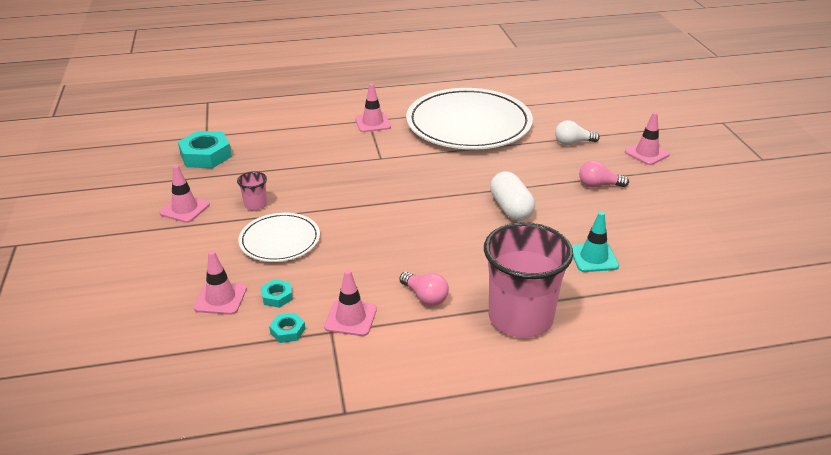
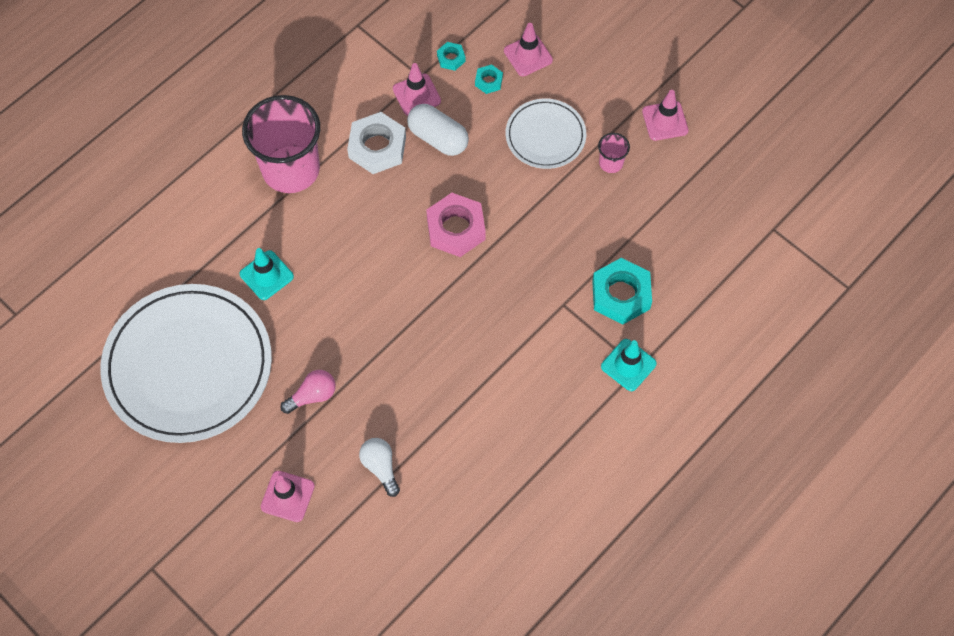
camera: 145 degrees right, 30 degrees up
(206, 155) = (735, 199): turquoise nut -> turquoise nut (621, 294)
(373, 123) = (628, 365): pink traffic cone -> turquoise traffic cone
(412, 220) = (456, 229): none -> pink nut
(425, 297) = (377, 147): pink light bulb -> white nut
(468, 124) = (521, 433): white plate -> white plate (188, 365)
(511, 208) = (378, 301): white capsule -> white capsule (438, 138)
(573, 143) = (380, 467): white light bulb -> white light bulb turned 75 degrees counterclockwise

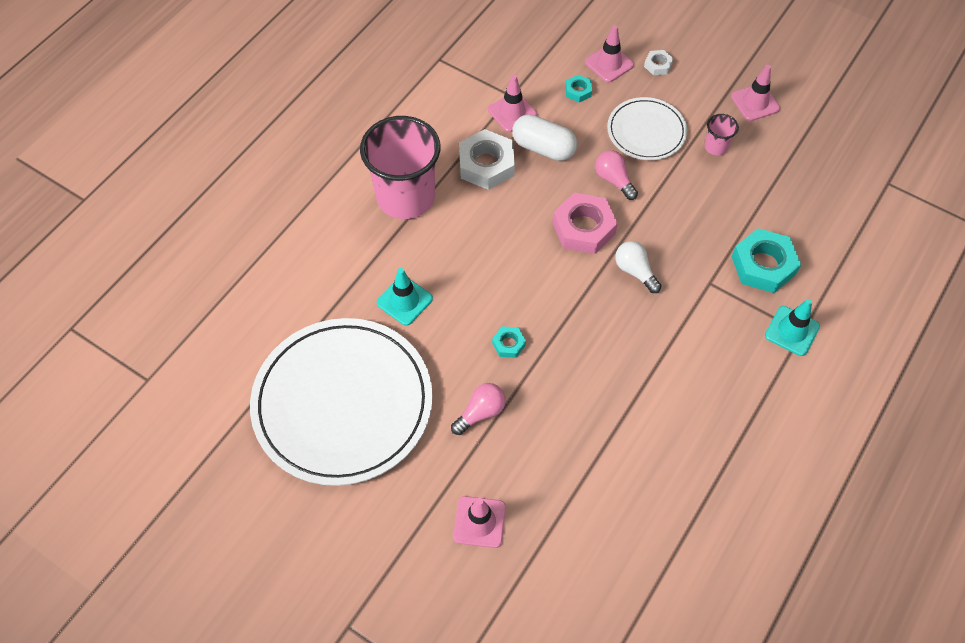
camera: 10 degrees left, 5 degrees down
(380, 467) = (570, 474): white light bulb -> white light bulb (635, 271)
(451, 58) = (536, 76): turquoise nut -> turquoise nut (508, 344)
(499, 183) = (614, 180): none -> pink light bulb
(577, 64) = (658, 65): none -> white nut

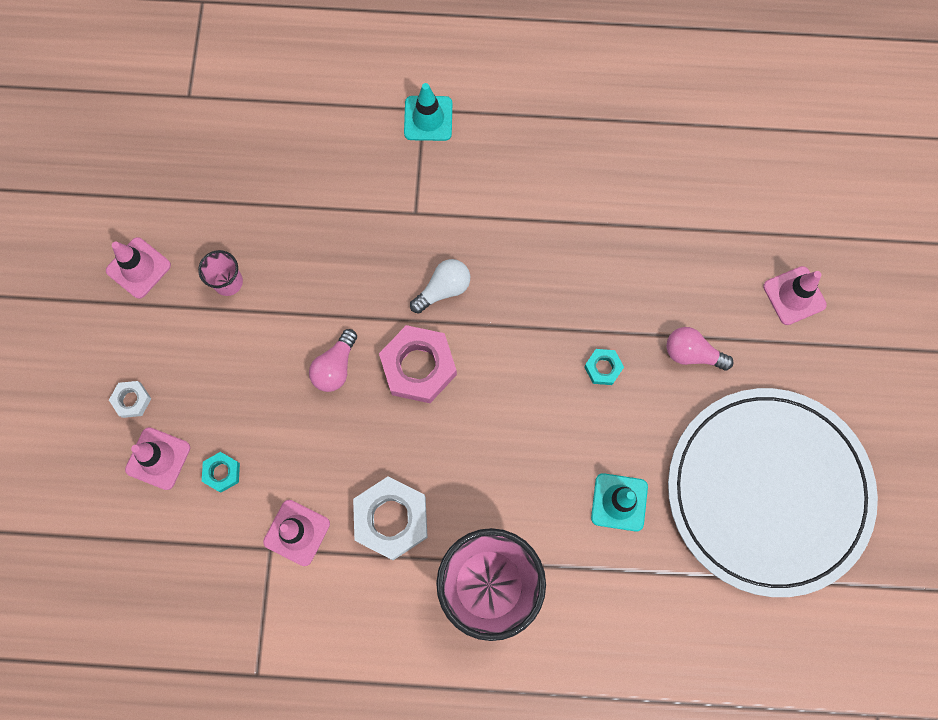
camera: 120 degrees left, 15 degrees up
(543, 148) = (331, 467): white capsule -> none
(635, 271) = (443, 289): white light bulb -> white light bulb turned 150 degrees counterclockwise
(646, 131) = (245, 365): white plate -> none
(763, 265) = (364, 172): turquoise nut -> none

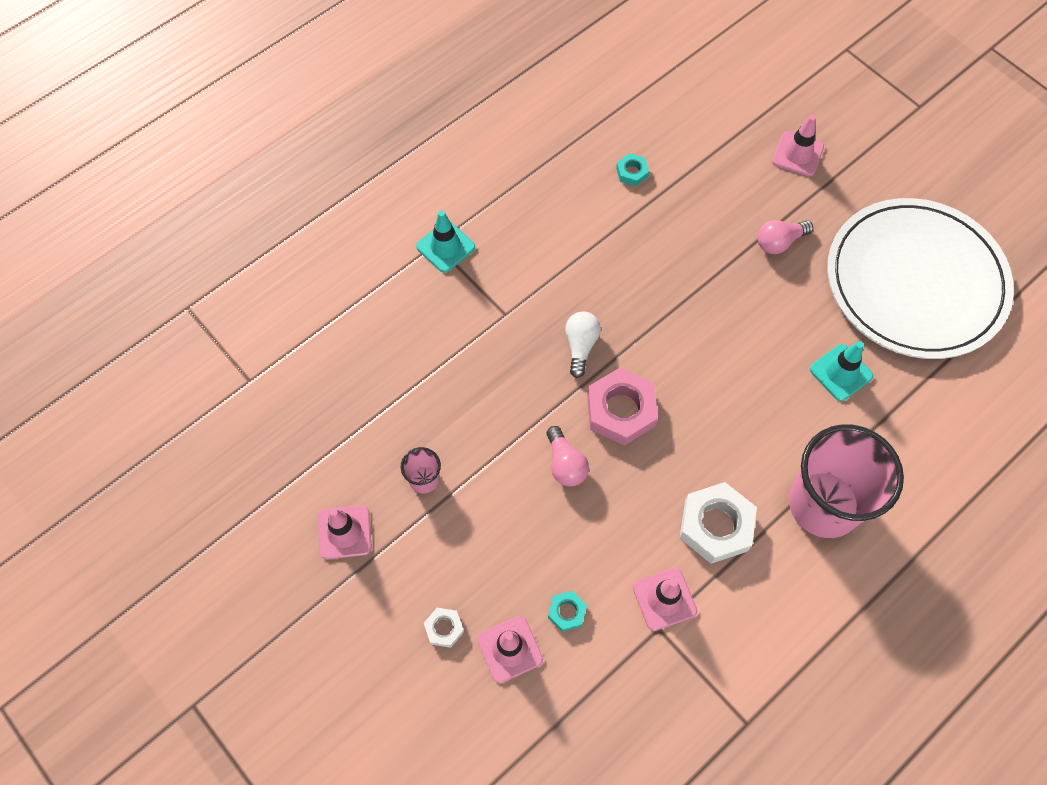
camera: 45 degrees left, 10 degrees down
(603, 368) = (737, 300): turquoise nut -> turquoise nut (632, 172)

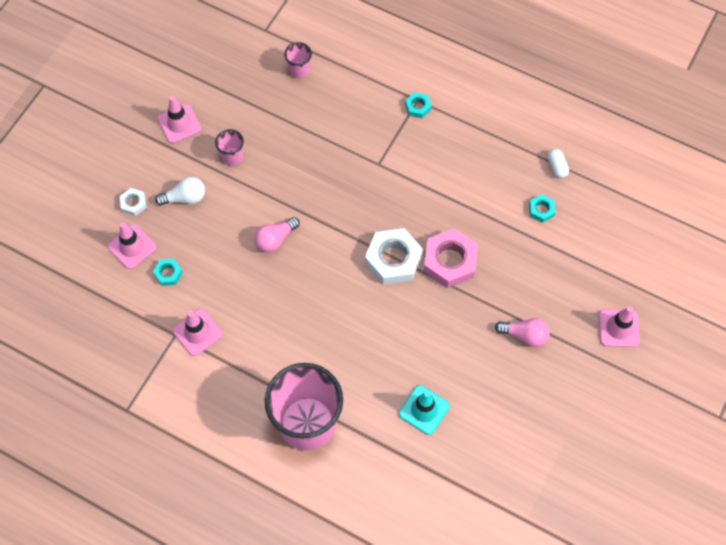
camera: 70 degrees right, 0 degrees up
(331, 359) = (299, 70): none -> pink cup
(445, 247) = (417, 107): turquoise traffic cone -> turquoise nut
(580, 346) = (372, 220): white light bulb -> white light bulb (185, 198)
(584, 139) = (557, 167): none -> white capsule
(621, 410) = (331, 263): pink nut -> pink nut (450, 261)
(716, 526) = (263, 351): white nut -> white nut (393, 259)
(779, 242) = (524, 335): pink light bulb -> pink light bulb turned 150 degrees clockwise
(915, 282) = (533, 450): white plate -> none

